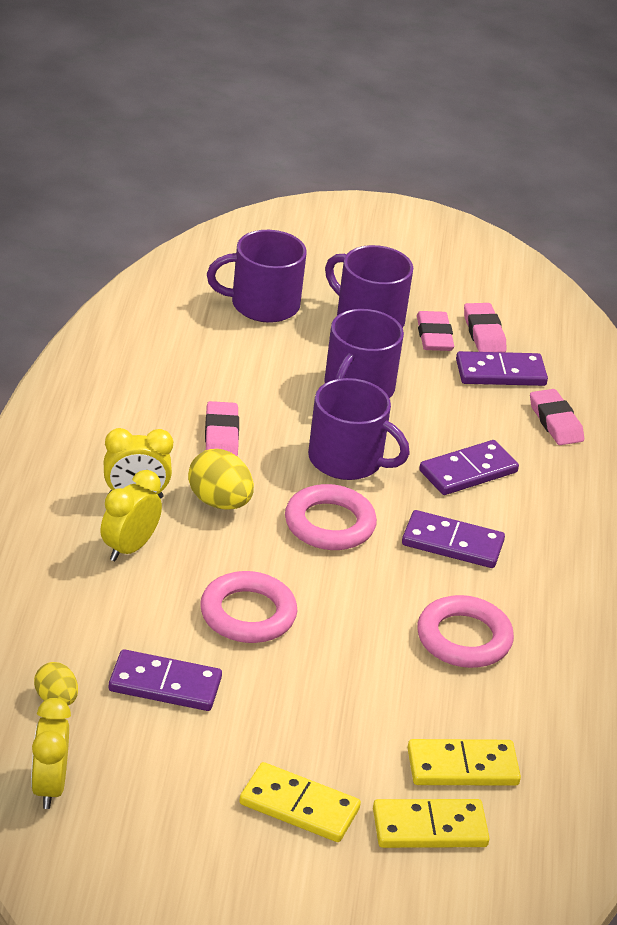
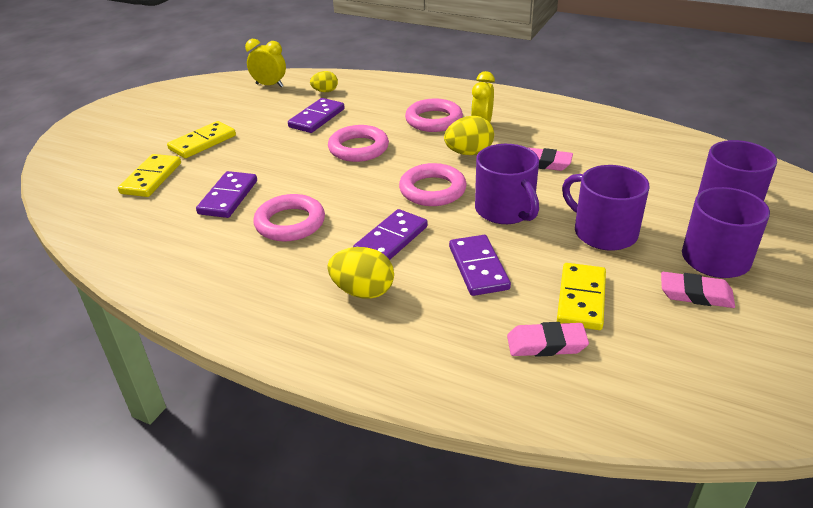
camera: 115 degrees right, 0 degrees up
(129, 548) = (434, 120): yellow clock -> pink ring
(347, 460) = (505, 210): purple mug -> purple mug turned 75 degrees counterclockwise
(462, 767) = (183, 198): yellow domino -> yellow domino (581, 299)
(484, 333) = (708, 331): pink eraser -> none
(500, 373) = (633, 325): purple domino -> purple domino (228, 197)
(553, 549) = (363, 291): none -> yellow egg

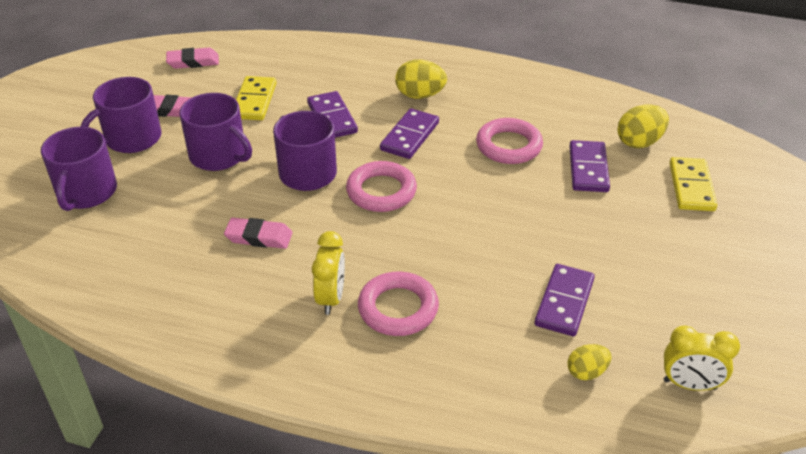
camera: 170 degrees right, 5 degrees up
(202, 142) = (683, 244): yellow domino -> none
(358, 148) = (482, 247): pink ring -> none
(469, 153) = (346, 248): yellow egg -> yellow egg (639, 142)
(546, 344) = (285, 73): pink eraser -> pink eraser (193, 62)

